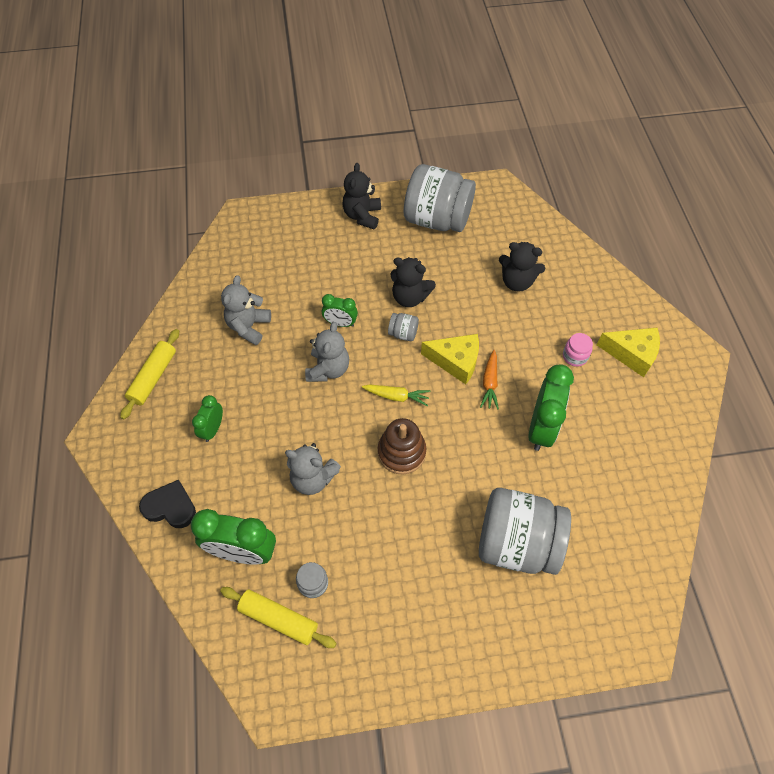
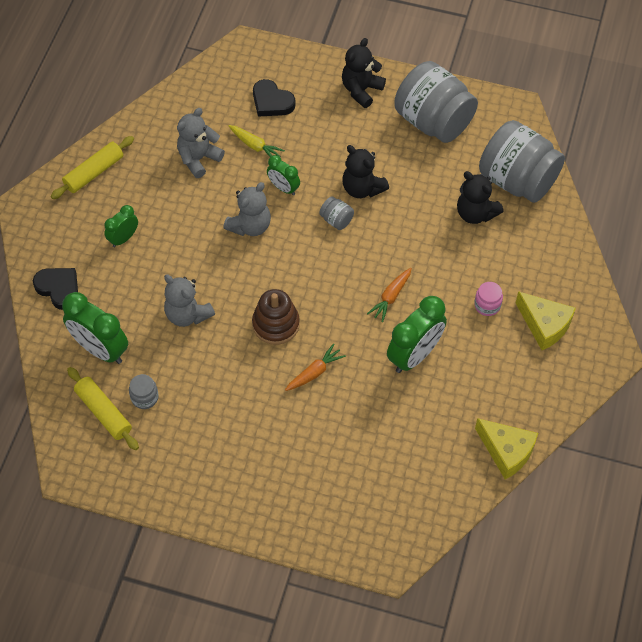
camera: 25 degrees right, 0 degrees up
(290, 253) = (272, 102): none -> black heart
(397, 396) = (298, 275): yellow carrot -> yellow carrot (255, 146)
(455, 361) = (371, 265): yellow cheese -> yellow cheese (506, 451)
(463, 483) = (314, 372): none -> orange carrot
(516, 543) = (333, 439): grey jar -> grey jar (517, 180)

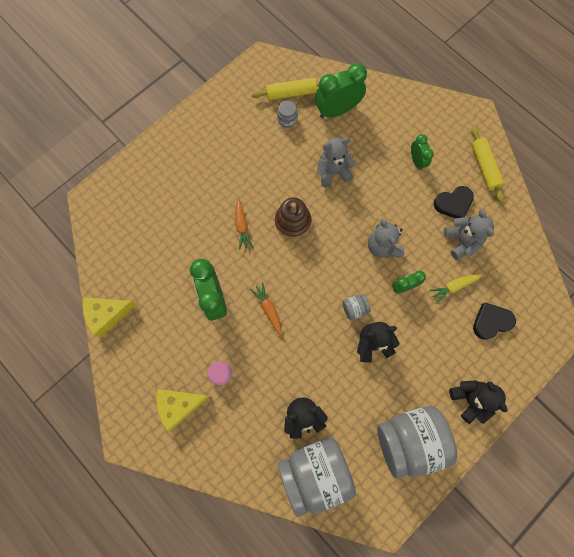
camera: 120 degrees right, 15 degrees up
(59, 289) = (397, 106): black heart -> black heart (453, 203)

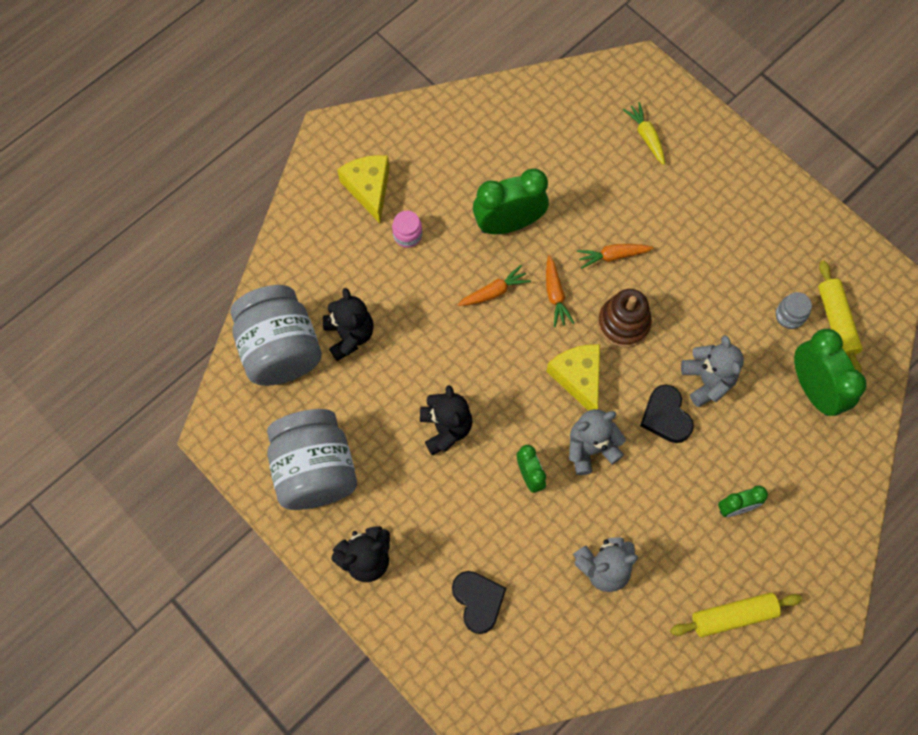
camera: 90 degrees right, 5 degrees down
(108, 315) = (484, 101): yellow cheese -> yellow cheese (578, 378)
(271, 266) = (555, 295): none -> orange carrot
(354, 308) = (496, 405): grey jar -> none
(453, 203) = (666, 560): black heart -> black heart (666, 416)
(453, 287) = (531, 548): yellow carrot -> yellow carrot (646, 136)

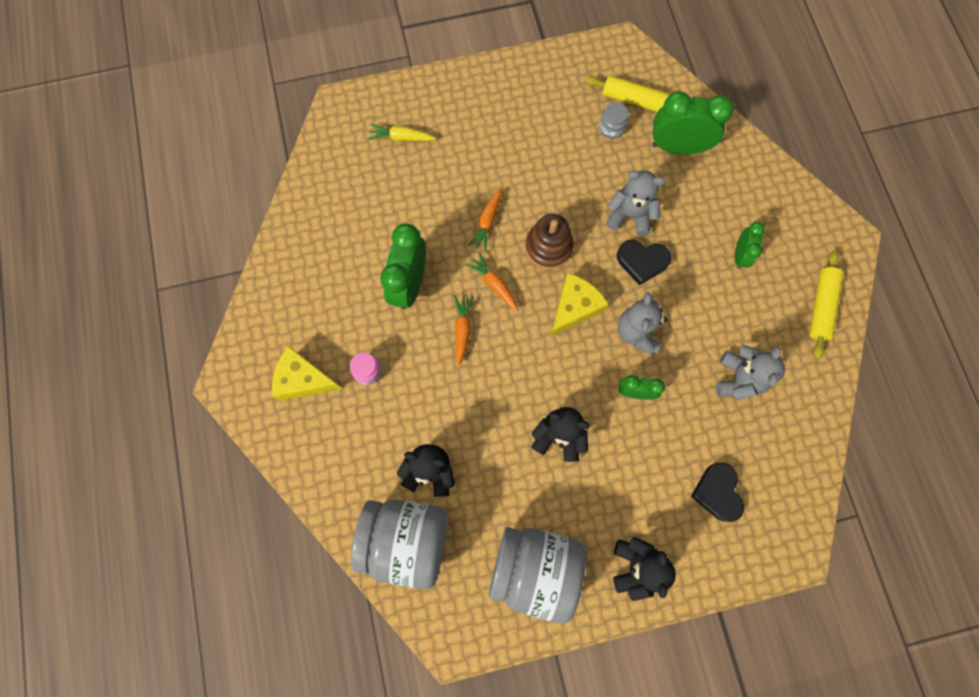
camera: 60 degrees left, 5 degrees up
(478, 601) = (717, 492): black heart -> black heart turned 105 degrees counterclockwise
(555, 295) = (494, 284): orange carrot -> orange carrot turned 150 degrees counterclockwise
(578, 378) = (574, 308): yellow cheese -> yellow cheese turned 120 degrees clockwise

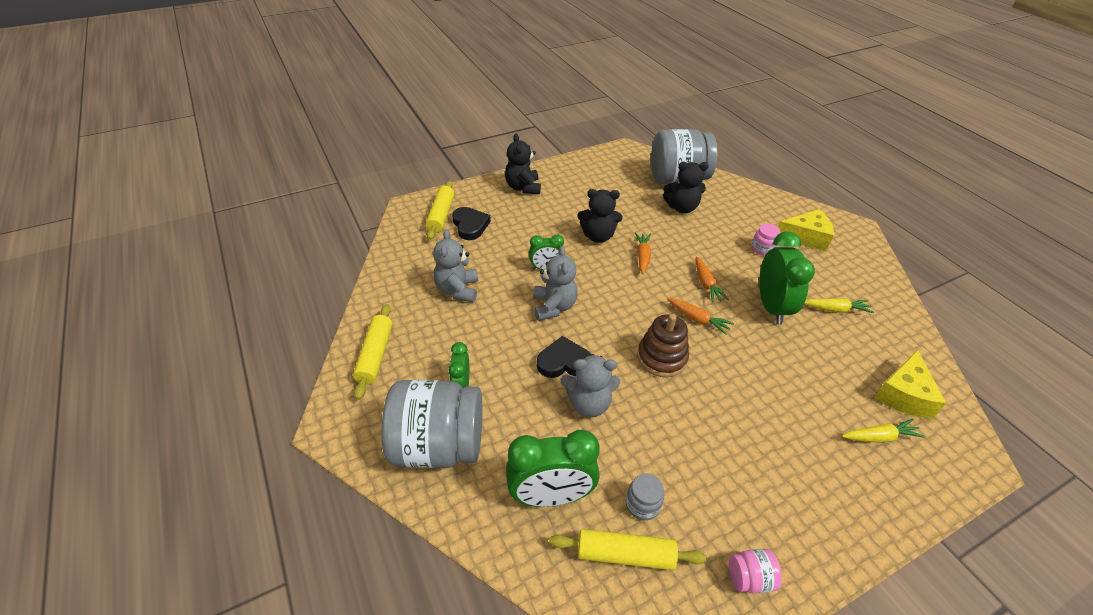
camera: 165 degrees right, 30 degrees down
(345, 267) = (836, 309): none -> yellow carrot
(487, 222) = (733, 369): orange carrot -> orange carrot (642, 256)
(535, 568) = (589, 179): grey jar -> grey jar (438, 445)
(557, 71) = (749, 578): none -> pink jar
(574, 308) = (617, 314): yellow cheese -> yellow cheese (903, 395)
(755, 523) = (441, 215): none -> yellow rolling pin

